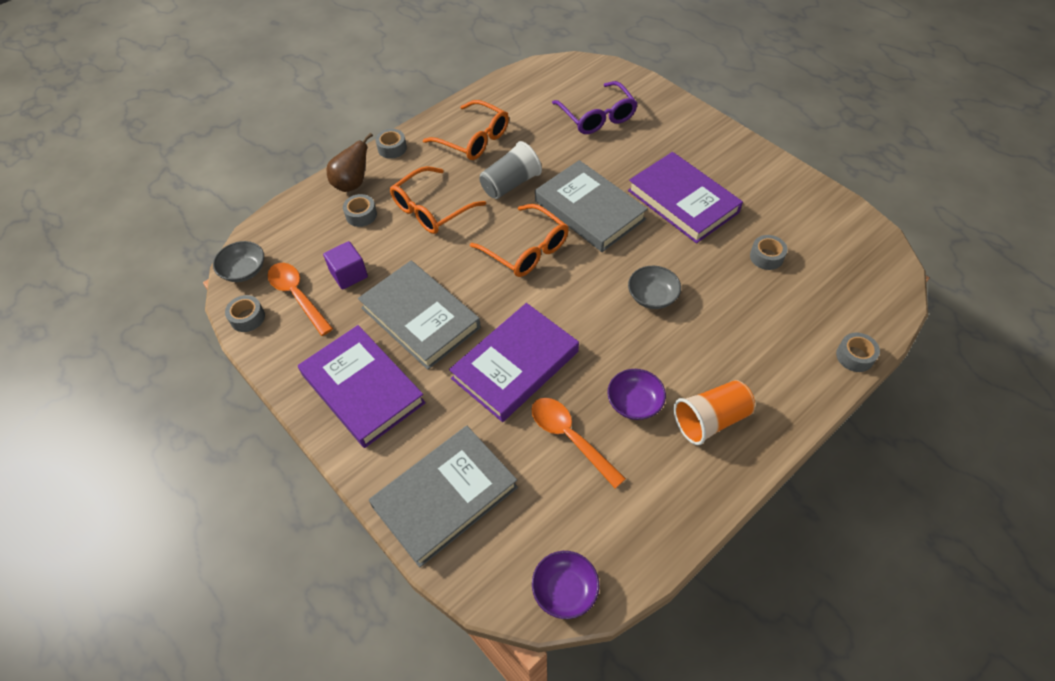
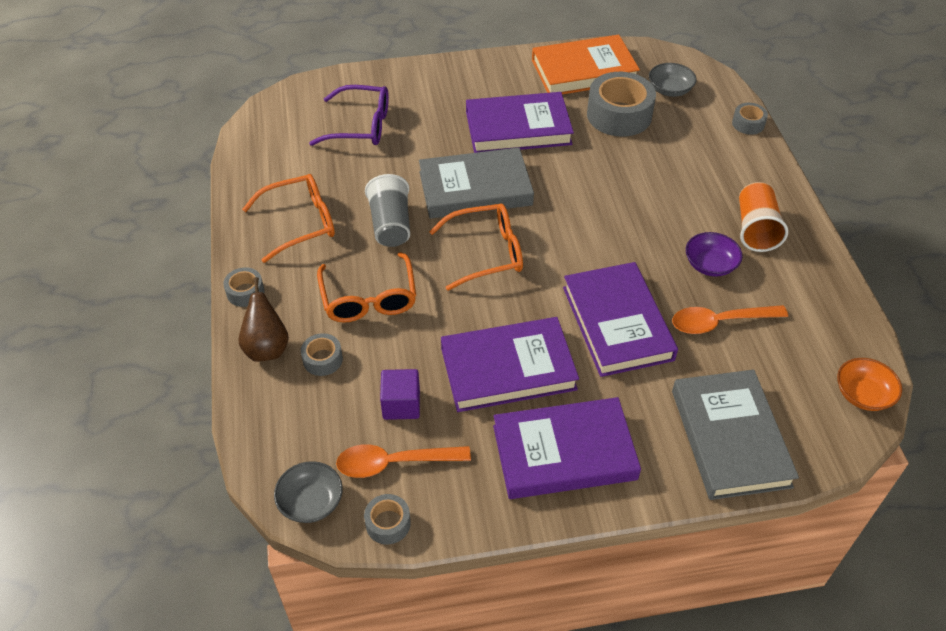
camera: 60 degrees left, 5 degrees down
(420, 318) = (508, 369): grey book -> purple book
(565, 590) = (863, 394): purple bowl -> orange bowl
(652, 296) = (608, 199): grey bowl -> grey bowl (670, 90)
(766, 257) = (619, 115): grey tape -> grey tape, size x2.04
(800, 208) = (584, 71): none -> orange book

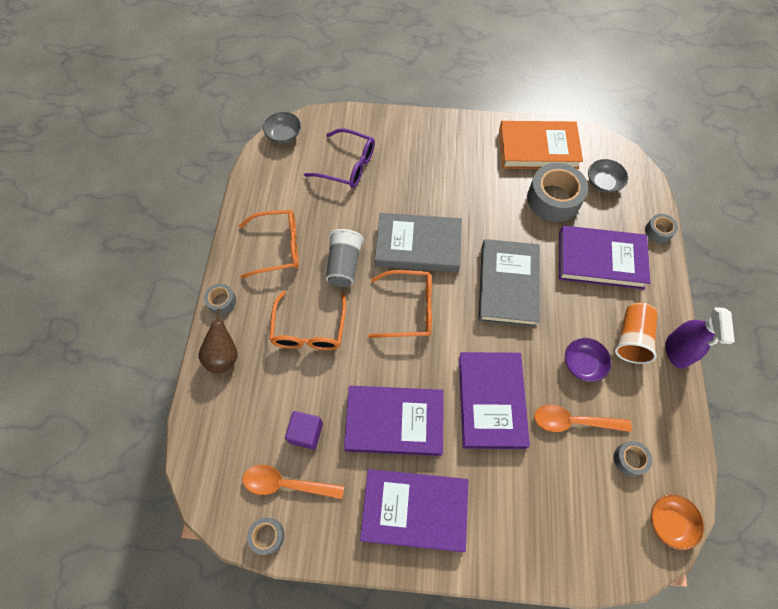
camera: 15 degrees right, 15 degrees up
(311, 502) = (218, 501): grey bowl -> grey bowl (284, 135)
(322, 359) = (260, 377): grey tape -> grey tape (629, 459)
(518, 128) = (468, 194): purple book -> purple book (600, 260)
(730, 438) = (547, 533): grey book -> grey book (508, 285)
(810, 231) = (677, 351): none -> purple spray bottle

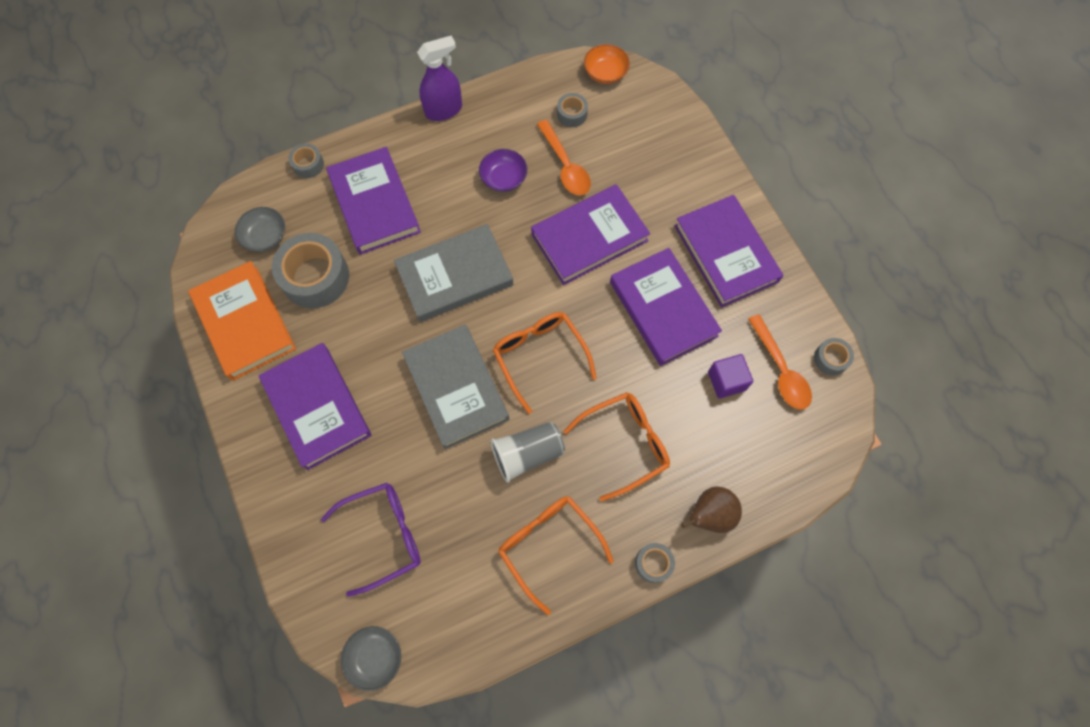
camera: 120 degrees left, 5 degrees up
(348, 165) = (383, 535): purple glasses -> purple glasses turned 75 degrees clockwise
(453, 164) = (317, 407): none -> purple book
(631, 338) = (452, 149): orange cup -> none

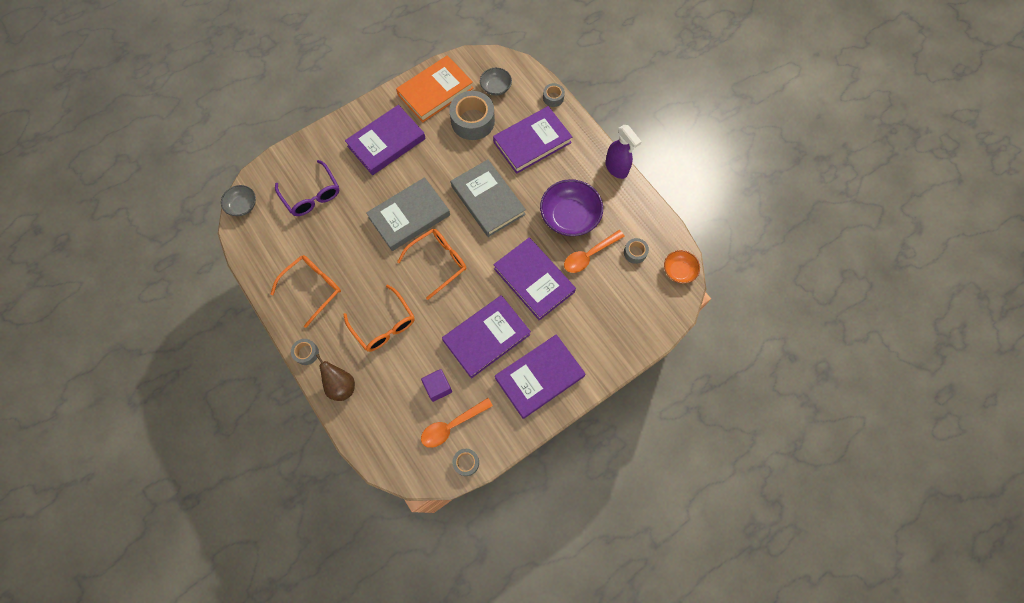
camera: 80 degrees right, 0 degrees up
(503, 178) = (569, 216): purple bowl -> purple bowl, size x1.79
(527, 454) = (370, 266): grey cup -> none

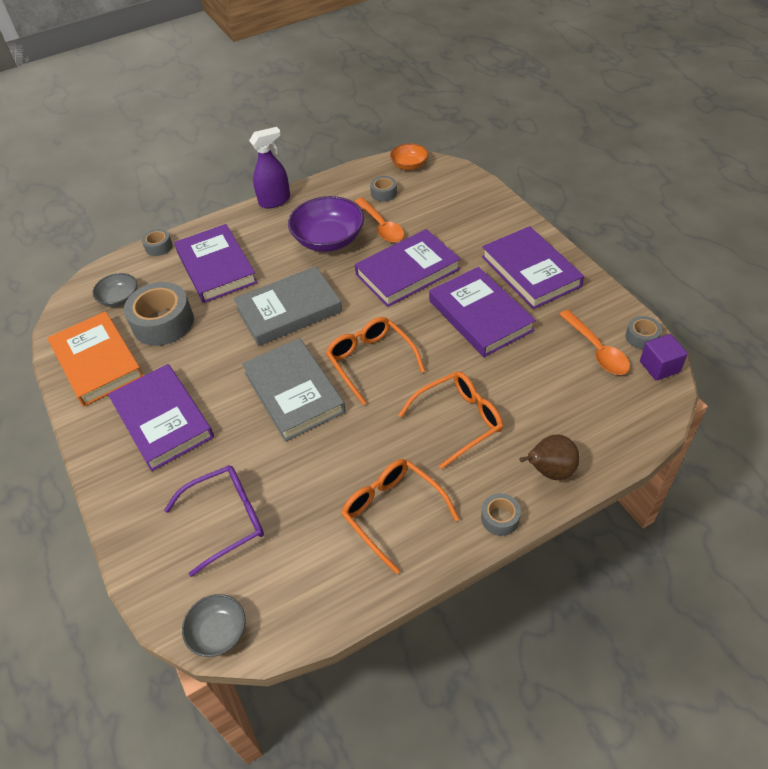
camera: 80 degrees left, 20 degrees down
(438, 387) = (547, 363): purple cube -> purple cube (659, 366)

